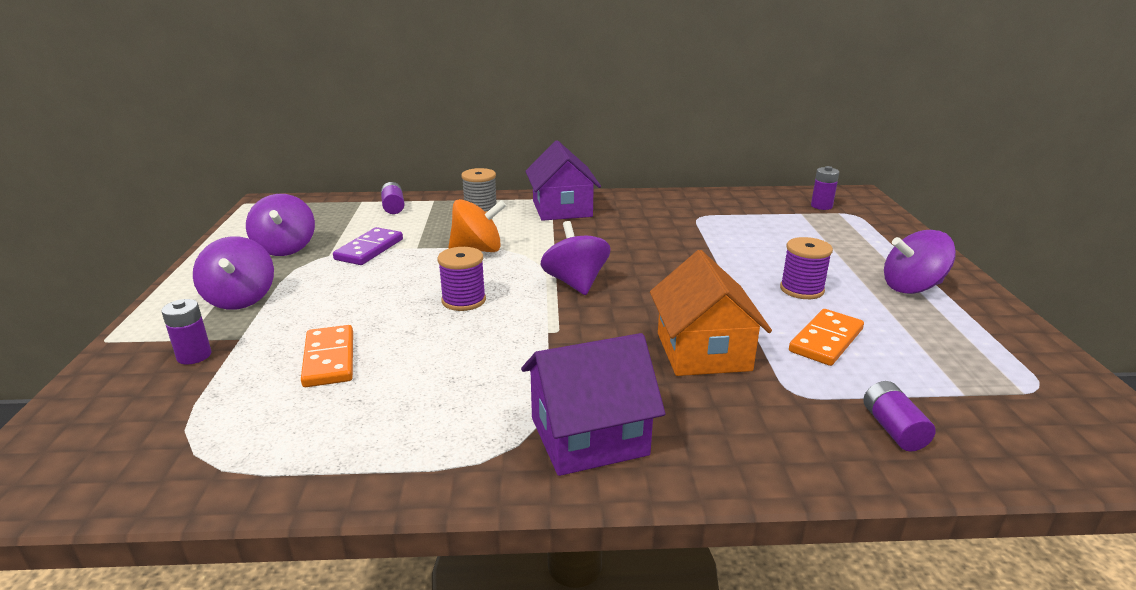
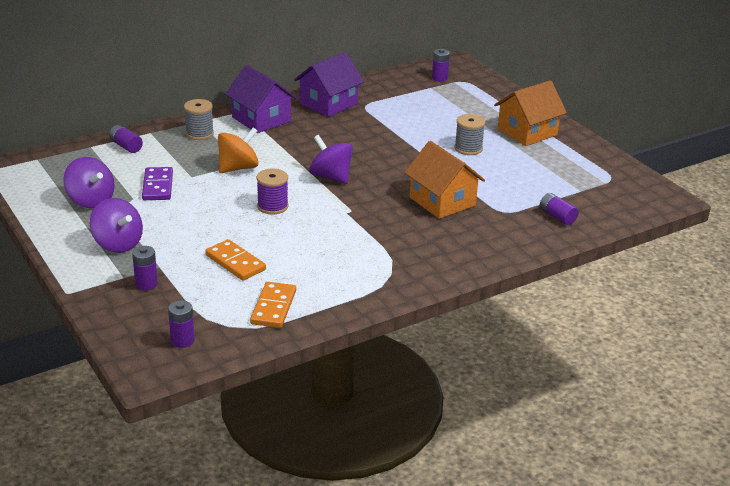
camera: 30 degrees left, 5 degrees up
(108, 454) = (182, 340): none -> purple battery
(589, 436) = (422, 260): purple house -> purple house (328, 104)
(801, 289) = (468, 148): purple spool -> grey spool
(825, 340) = (500, 178): orange domino -> orange domino (273, 307)
(912, 287) = (527, 132): purple spinning top -> orange house

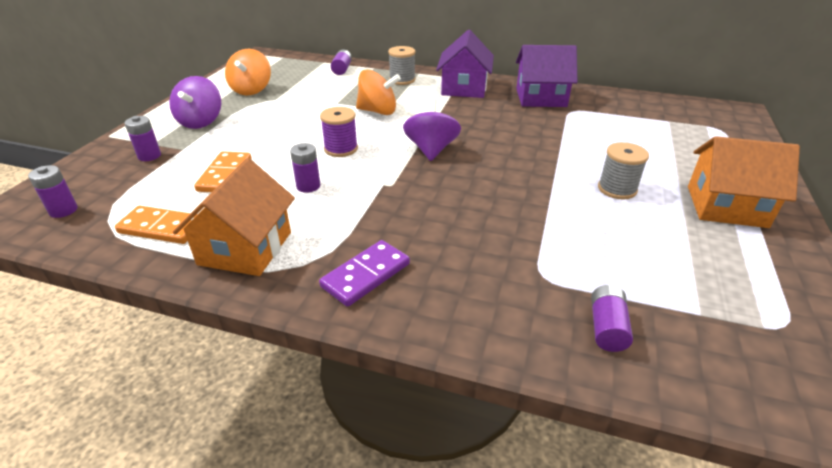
camera: 50 degrees right, 5 degrees up
(91, 200) = (251, 90): purple spinning top -> orange spinning top
(158, 186) = (304, 99): purple domino -> purple domino (366, 275)
(273, 307) = (162, 228): orange domino -> orange domino turned 45 degrees clockwise
(439, 78) = (694, 117): purple battery -> purple battery (308, 186)
(442, 201) = (491, 225): orange house -> orange house (245, 248)

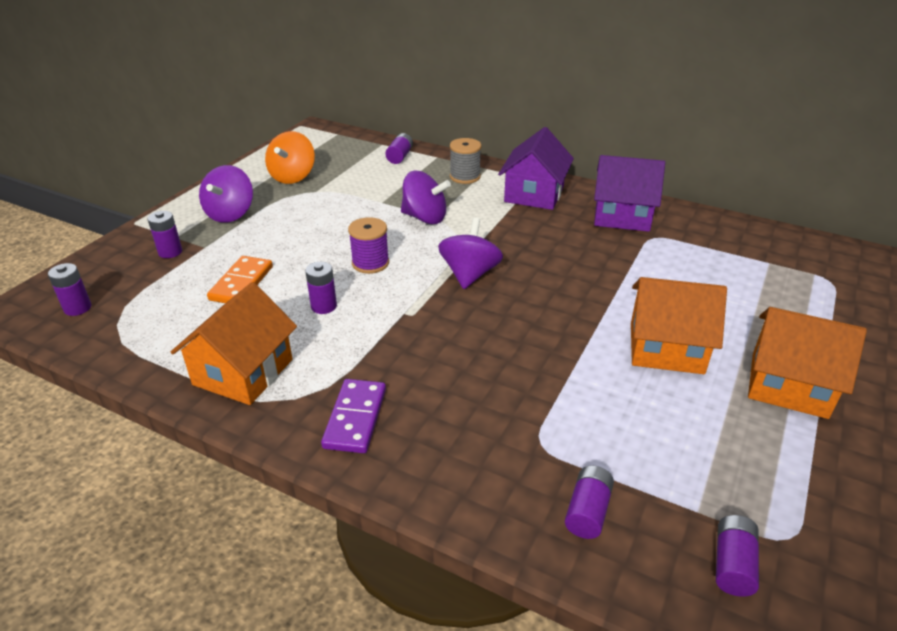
camera: 10 degrees right, 0 degrees up
(162, 228) = (167, 339): orange domino -> none
(366, 275) = (355, 418): purple domino -> purple domino turned 45 degrees counterclockwise
(378, 111) = (425, 218): orange spinning top -> purple spinning top
(617, 189) = (666, 348): grey spool -> orange house
(750, 355) = (732, 564): none -> purple battery

